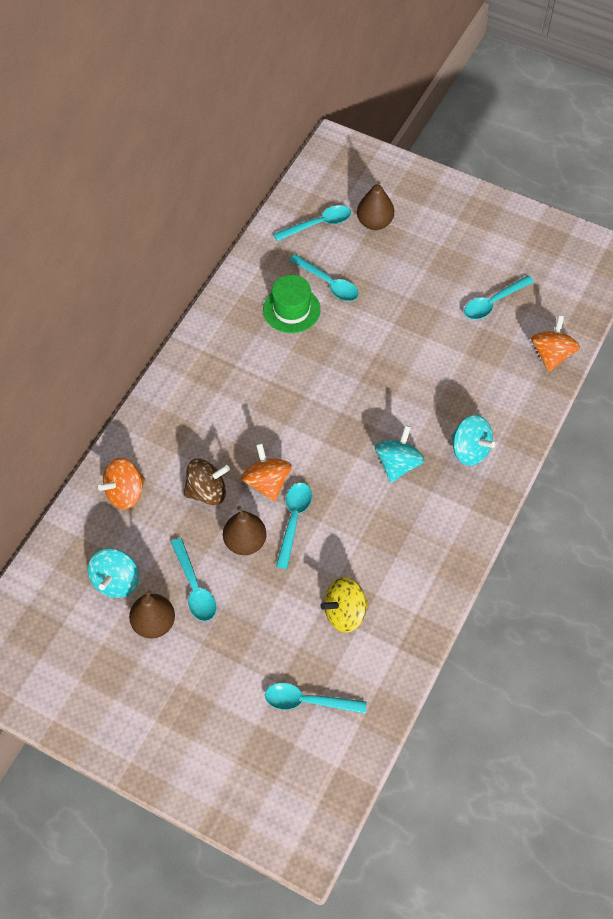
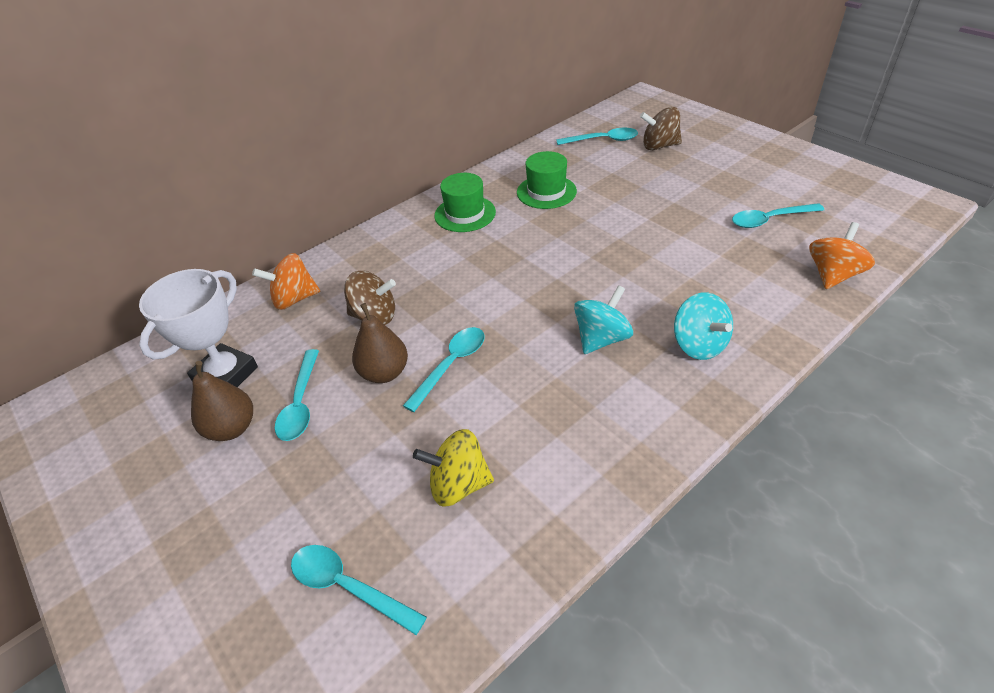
camera: 25 degrees right, 15 degrees down
(116, 581) = (226, 375): turquoise spinning top -> white trophy
(228, 355) = (465, 214): none -> green hat
(267, 482) = (442, 322): orange spinning top -> none
(329, 283) = (593, 179): turquoise spoon -> none
(374, 222) = (659, 146): brown pear -> brown spinning top

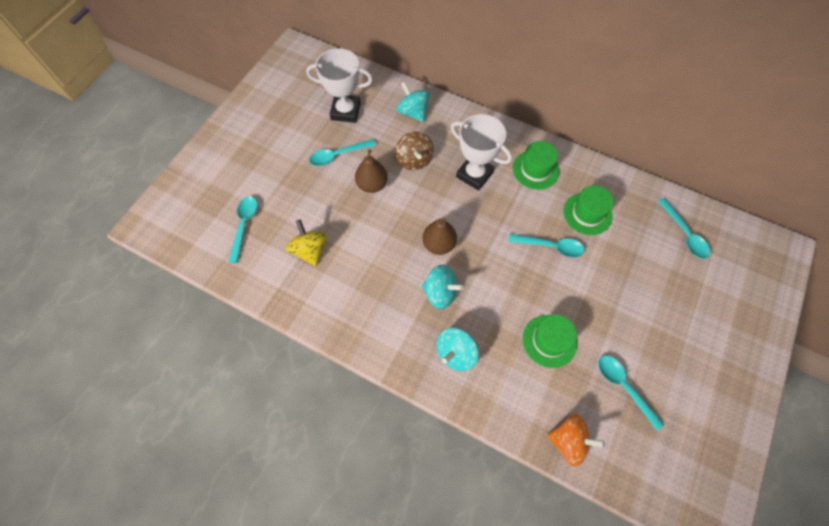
camera: 65 degrees right, 20 degrees up
(232, 428) = (313, 133): brown pear -> brown pear (439, 244)
(294, 299) = (413, 112): orange spinning top -> turquoise spinning top
(438, 264) = (474, 174): none -> white trophy
(451, 365) = (389, 216): turquoise spoon -> turquoise spoon (551, 246)
(659, 146) = (698, 281): brown spinning top -> none
(701, 258) = (549, 341): none -> green hat

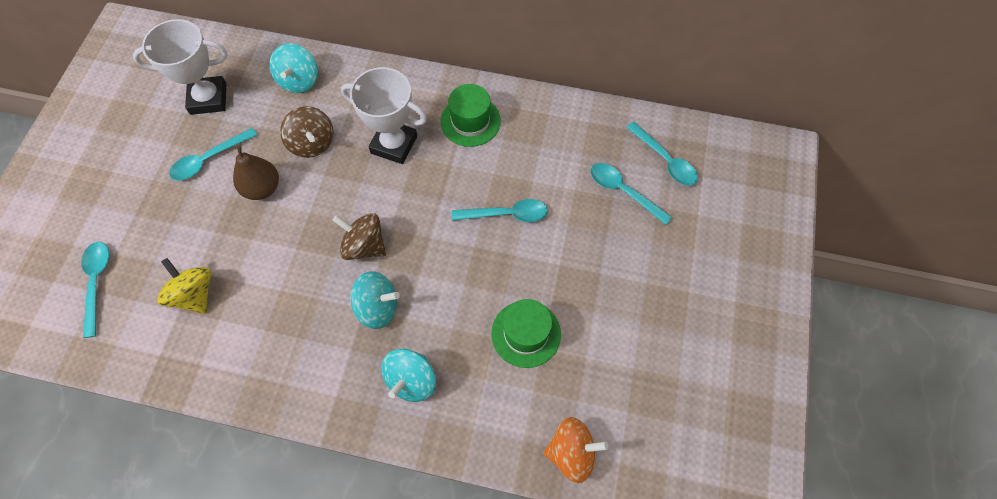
camera: 15 degrees left, 0 degrees up
(413, 112) = (299, 81): turquoise spinning top -> turquoise spinning top turned 120 degrees counterclockwise
(439, 244) = (364, 246): brown pear -> brown spinning top
(587, 213) = (544, 162): green hat -> none
(623, 386) = (625, 367): turquoise spoon -> turquoise spoon (623, 191)

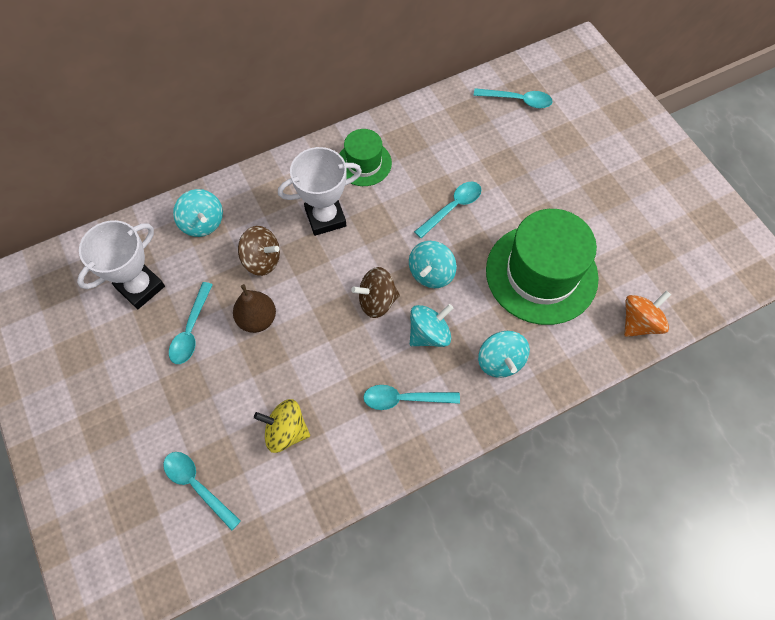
camera: 40 degrees left, 0 degrees up
(431, 257) = (431, 273): none -> turquoise spinning top
(526, 334) = (541, 274): green hat -> green hat, size x1.87
(623, 191) = (511, 138): turquoise spoon -> turquoise spoon (404, 399)

